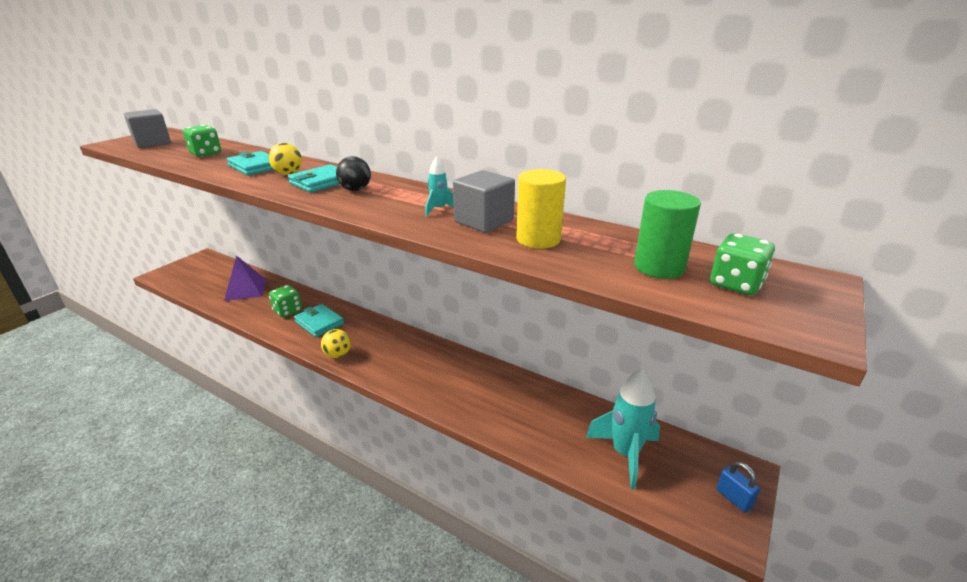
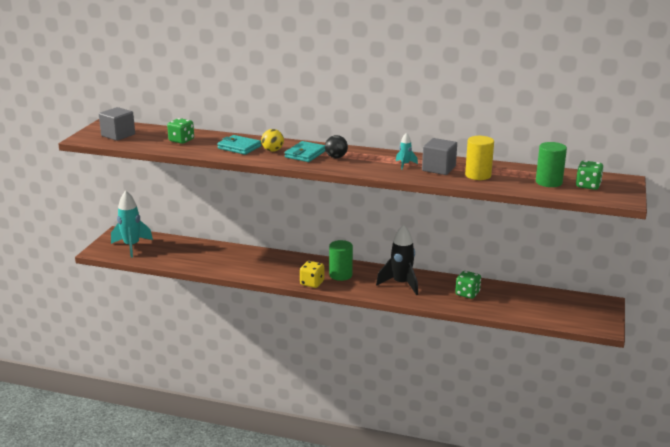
camera: 15 degrees left, 5 degrees down
(246, 289) = (190, 252): purple pyramid -> none
(287, 311) = (243, 262): green dice -> green dice (467, 294)
(319, 323) = (277, 266): turquoise wallet -> none
(338, 355) = (312, 283): yellow ball -> yellow dice
(381, 348) = (340, 275): none -> green cylinder
(447, 376) = (401, 284): none -> black rocket
(625, 454) = (536, 305): turquoise rocket -> turquoise rocket (132, 246)
(733, 498) = (602, 314): blue padlock -> none

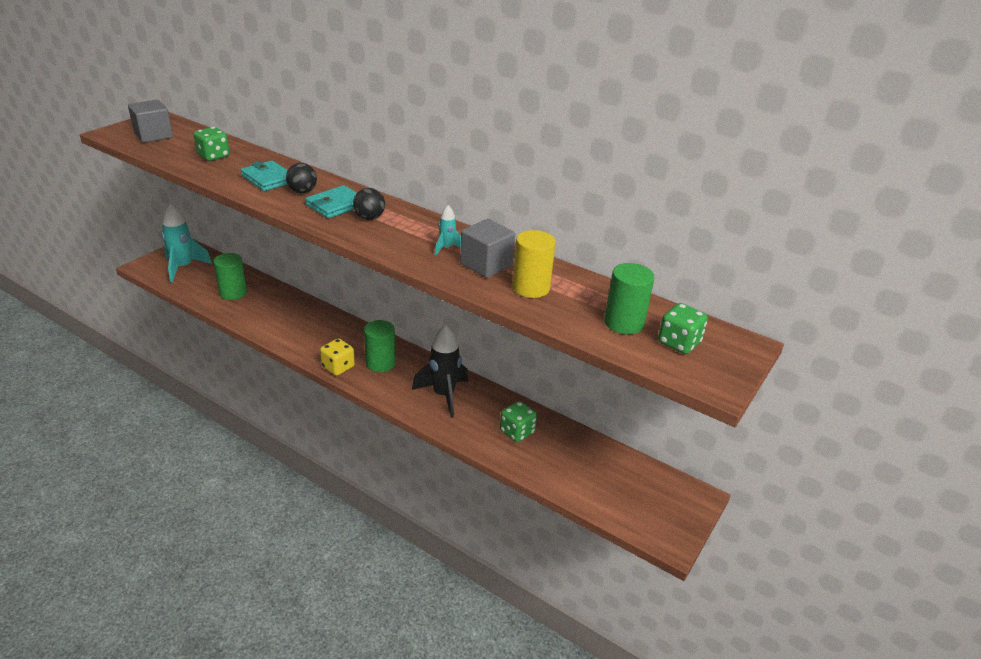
camera: 15 degrees right, 10 degrees up
(188, 255) = (233, 293): none -> green cylinder
(272, 150) = (302, 192): yellow ball -> black ball

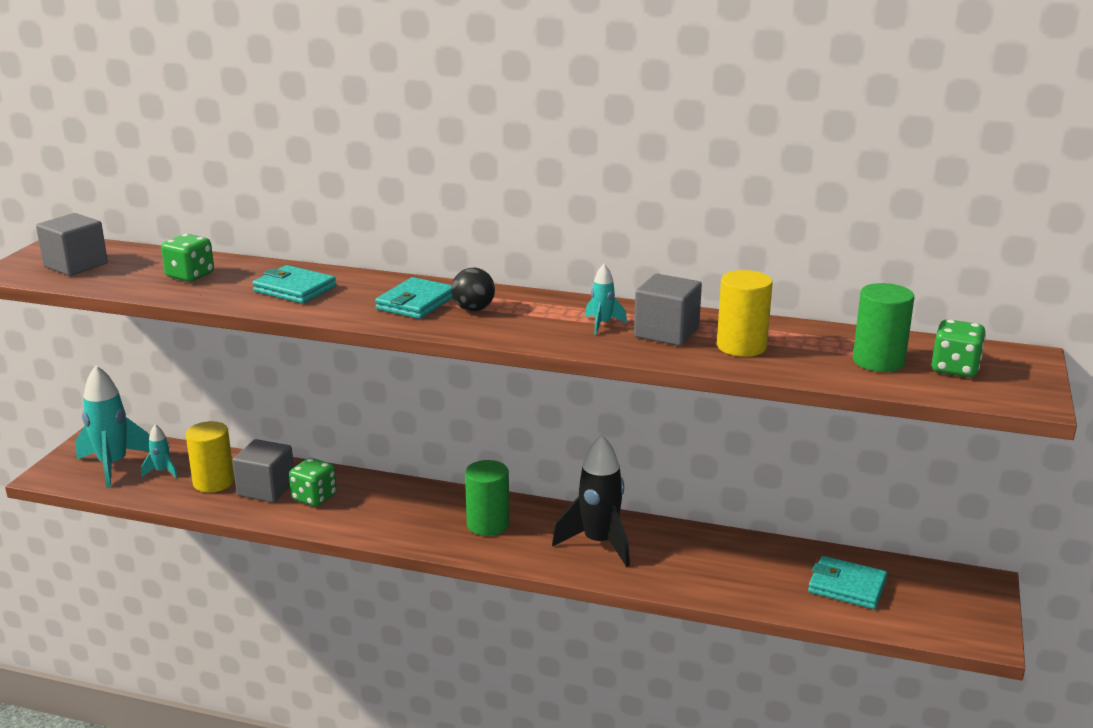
camera: 15 degrees left, 10 degrees down
(208, 278) = (162, 472): none -> turquoise rocket
(233, 293) = (213, 482): green cylinder -> yellow cylinder
(261, 305) = (266, 489): none -> grey cube
(302, 192) = (356, 296): black ball -> none
(338, 367) = (433, 541): yellow dice -> none
(517, 432) = (722, 564): green dice -> green dice (314, 497)
(594, 472) = (847, 586): none -> turquoise wallet

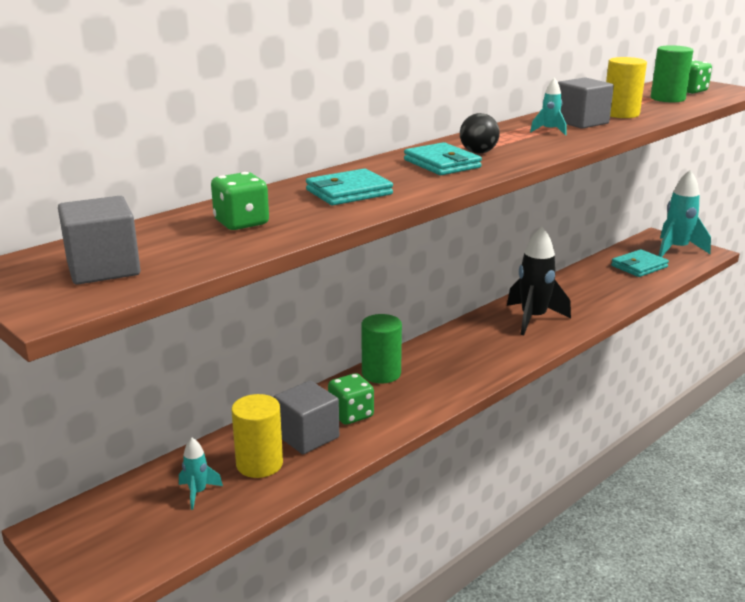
camera: 60 degrees left, 0 degrees up
(113, 465) = (140, 525): turquoise rocket -> turquoise rocket (676, 250)
(488, 524) = (471, 350): green cylinder -> green cylinder (381, 373)

